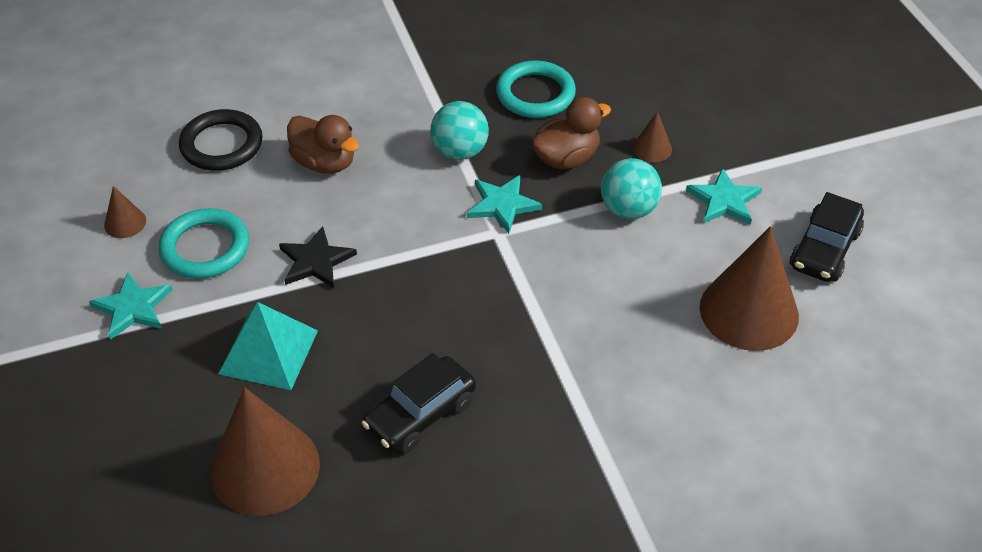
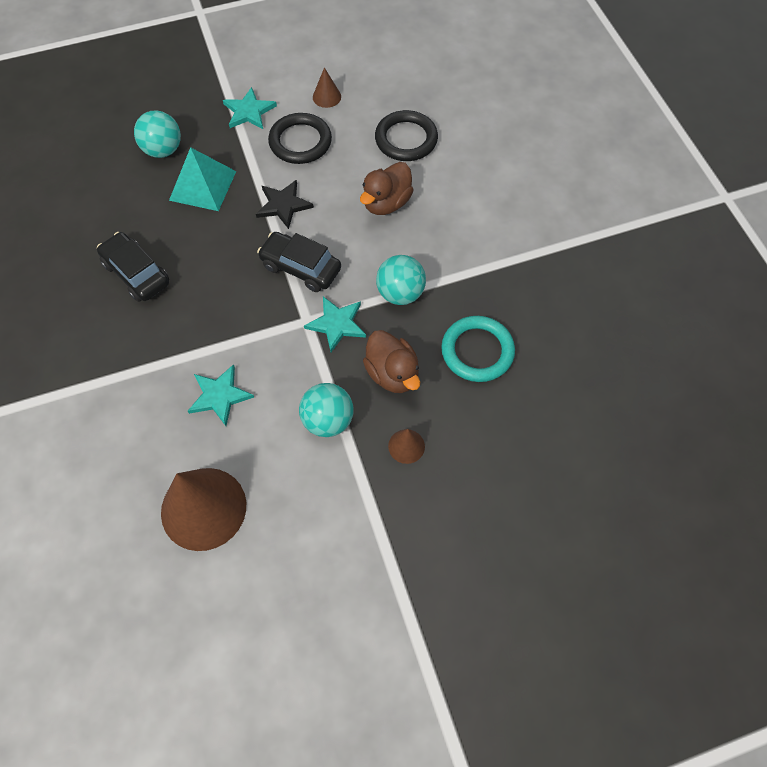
camera: 90 degrees right, 15 degrees up
(190, 407) = (163, 150): none -> turquoise ball
(205, 248) = (300, 142): turquoise ring -> black ring
(265, 467) = (110, 192): brown cone -> none
(724, 200) = (337, 503): turquoise star -> turquoise star (219, 396)
(824, 250) = (269, 588): black car -> black car (300, 268)

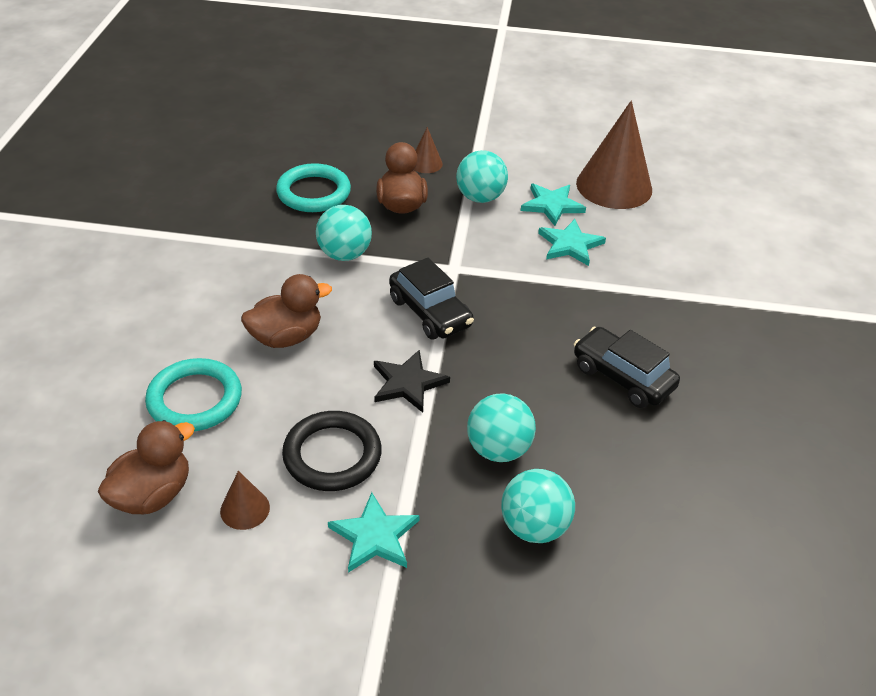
camera: 155 degrees left, 20 degrees down
(136, 273) = (622, 377): black car -> black car turned 150 degrees clockwise
(203, 185) = (498, 449): turquoise pyramid -> turquoise ball
(337, 324) = (426, 254): turquoise star -> turquoise star (552, 205)
(380, 84) = (152, 495): none -> brown duck
(406, 139) = (195, 399): black ring -> turquoise ring

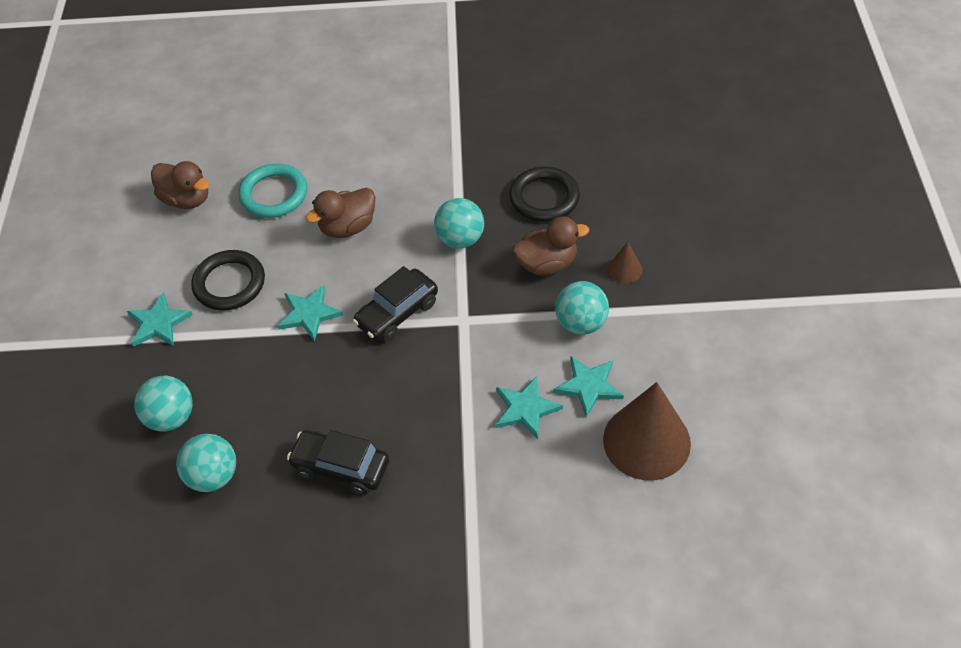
camera: 85 degrees right, 10 degrees up
(245, 509) = (178, 248): brown cone -> none
(286, 337) = (348, 227): brown duck -> brown duck turned 90 degrees clockwise
(314, 192) = (544, 198): turquoise ring -> black ring
(408, 383) = (309, 314): black star -> turquoise star
(498, 449) = (245, 384): turquoise ball -> turquoise ball (213, 476)
(622, 377) = (341, 467): black car -> black car turned 105 degrees counterclockwise

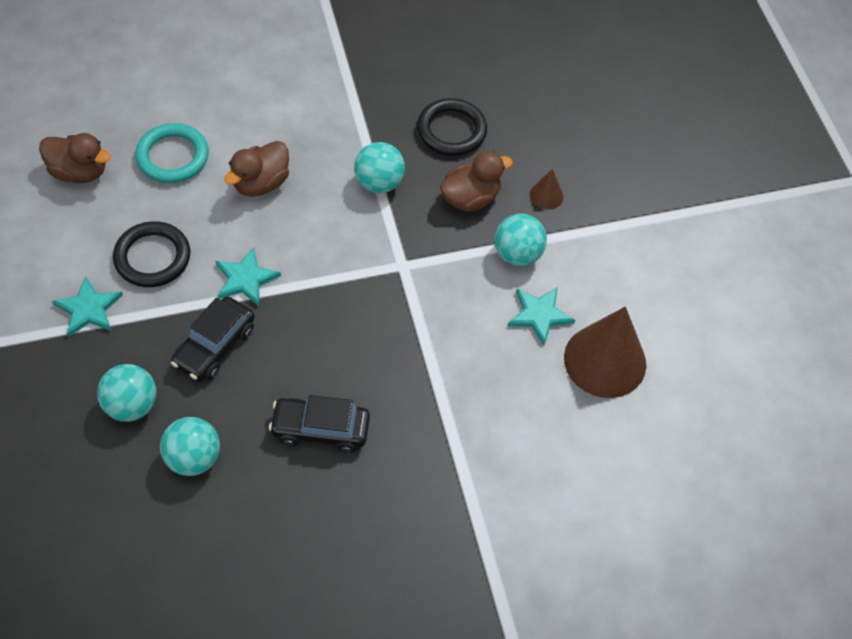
camera: 20 degrees left, 5 degrees up
(397, 313) = (335, 267): black car -> black car (215, 346)
(526, 409) = (485, 346): turquoise star -> none

